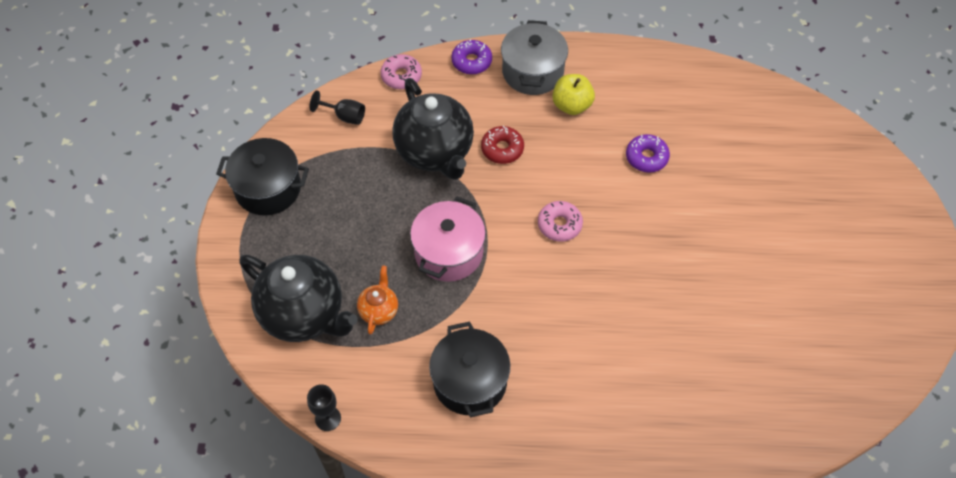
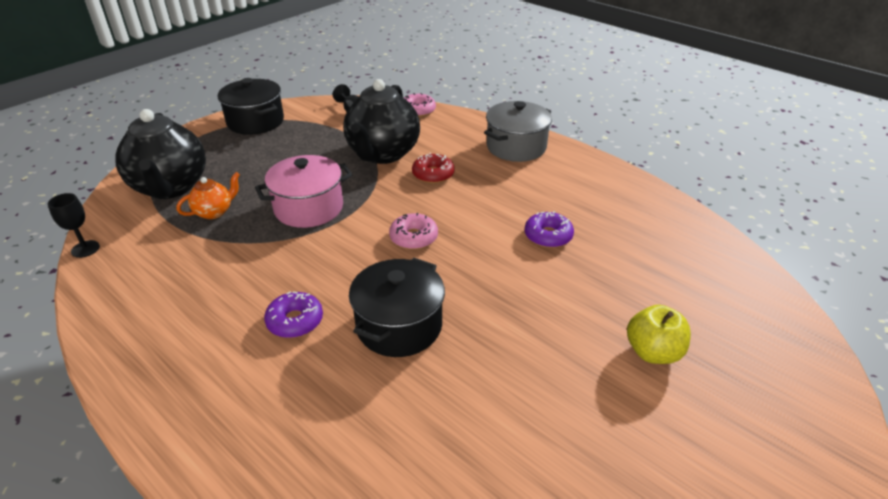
camera: 40 degrees right, 20 degrees down
(470, 381) = (200, 291): black pot -> black pot (399, 326)
(471, 61) = (477, 124): purple donut -> purple donut (295, 321)
(571, 105) = (522, 177): yellow apple -> yellow apple (653, 352)

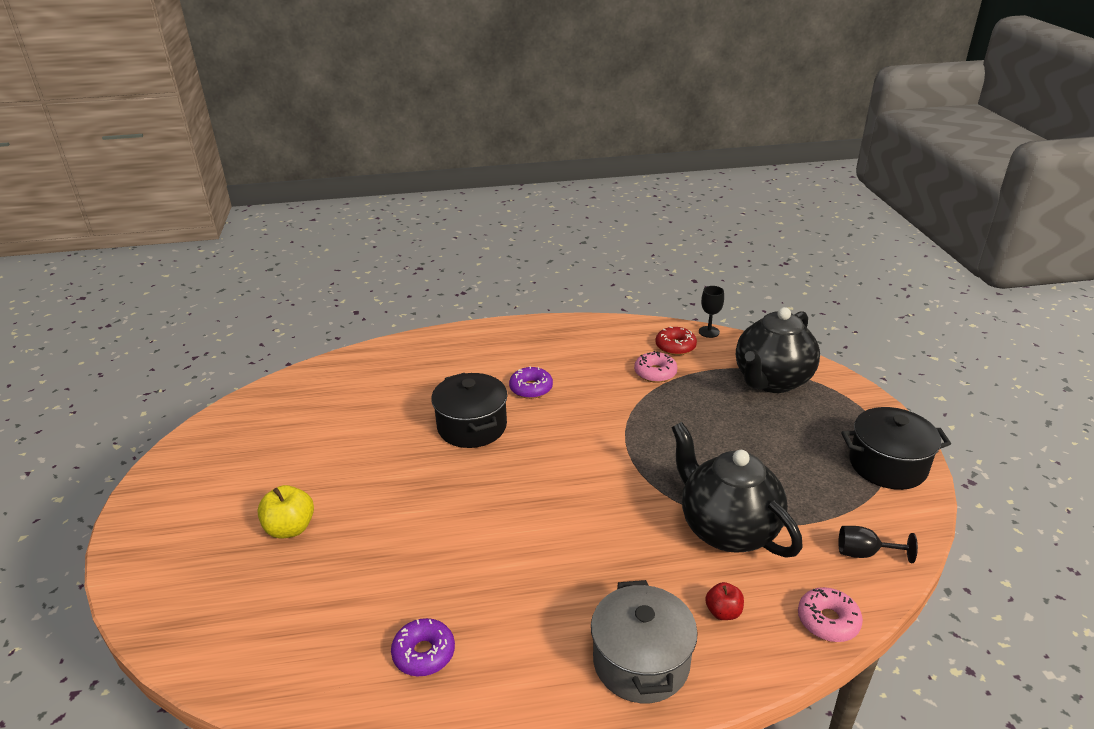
camera: 130 degrees right, 5 degrees down
(170, 187) = (771, 381): black teapot -> black teapot turned 75 degrees counterclockwise
(214, 212) = (707, 392): orange teapot -> none
(309, 208) = (664, 440): pink pot -> none
(413, 237) = (556, 479): pink donut -> pink donut (655, 373)
(433, 174) = (646, 546): red donut -> red donut (675, 346)
(451, 136) = (723, 612): none -> red apple
(548, 236) = (461, 565): purple donut -> purple donut (424, 653)

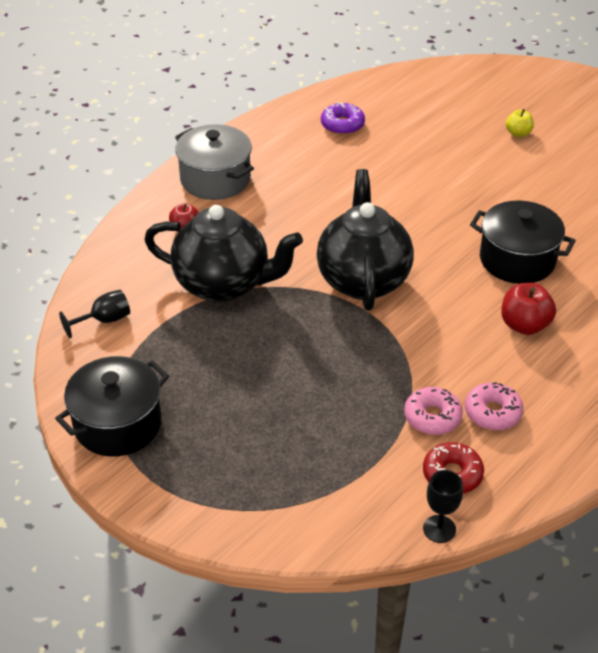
camera: 140 degrees right, 10 degrees up
(290, 528) = (518, 133): yellow apple -> yellow apple, size x0.62
(531, 388) = (524, 325): purple donut -> red apple
(771, 381) = (300, 480): black teapot -> black teapot (363, 279)
(828, 621) = (110, 258): pink donut -> pink donut (492, 413)

